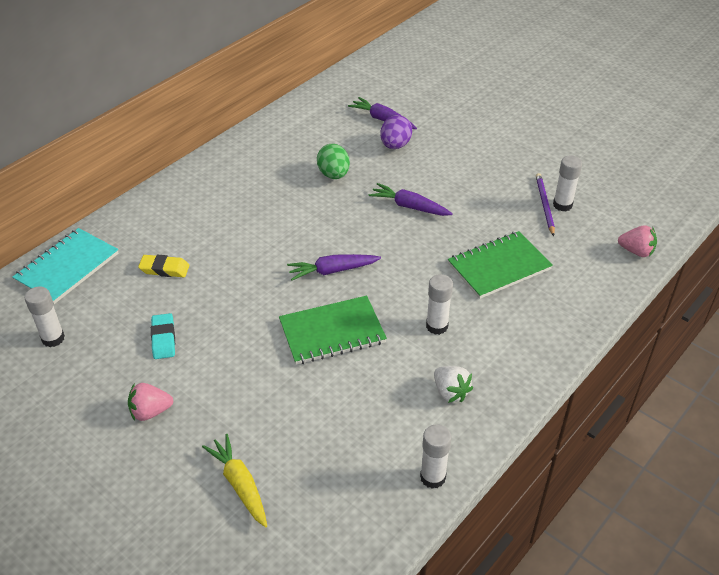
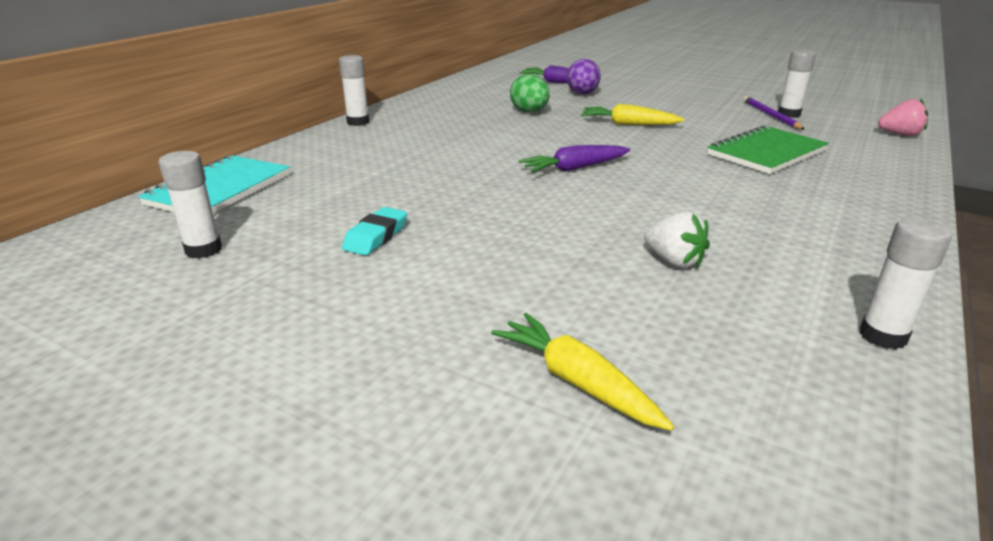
camera: 10 degrees left, 15 degrees down
(150, 411) = (381, 309): pink strawberry -> none
(163, 339) = (376, 237): turquoise eraser -> turquoise eraser turned 45 degrees clockwise
(164, 269) = (356, 182): yellow eraser -> none
(332, 332) = (610, 212): green notebook -> none
(409, 206) = (628, 124): purple carrot -> yellow carrot
(437, 326) = (739, 197): white glue stick -> white glue stick (358, 122)
(450, 392) = (814, 248): white strawberry -> white strawberry (673, 261)

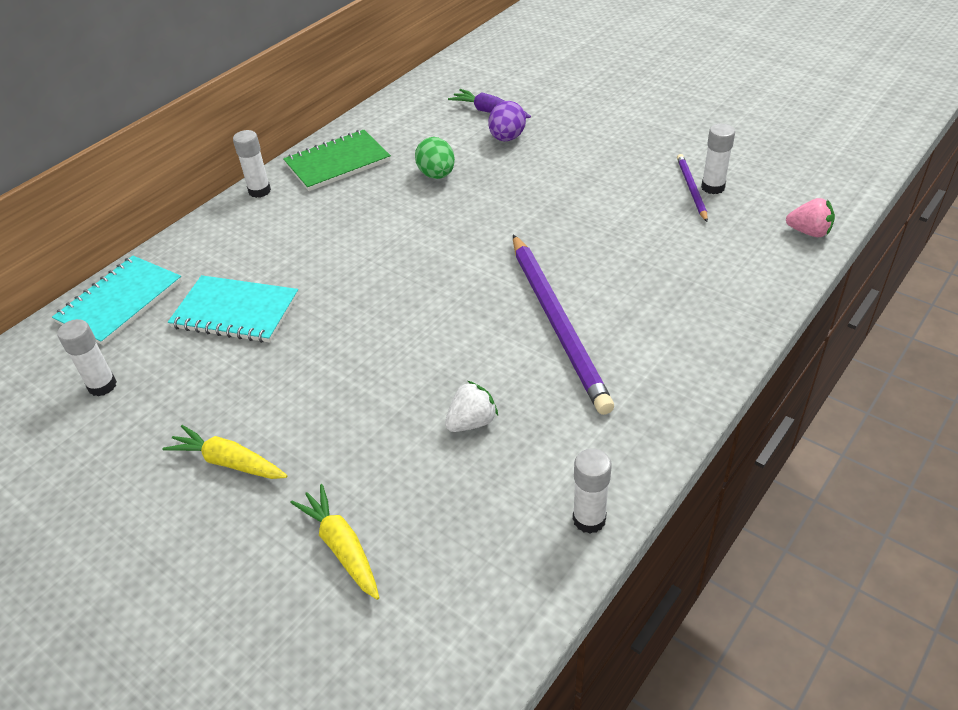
camera: 10 degrees right, 15 degrees up
(356, 192) = (235, 312): none -> turquoise notebook
(376, 237) = (239, 376): turquoise eraser -> none
(574, 168) = (443, 281): purple carrot -> none
(628, 124) = (530, 203): yellow carrot -> yellow carrot (229, 462)
(673, 261) = (471, 422): white strawberry -> white strawberry turned 90 degrees counterclockwise
(713, 190) = (557, 323): none -> purple pencil
(766, 153) = (645, 261): green notebook -> green notebook (337, 163)

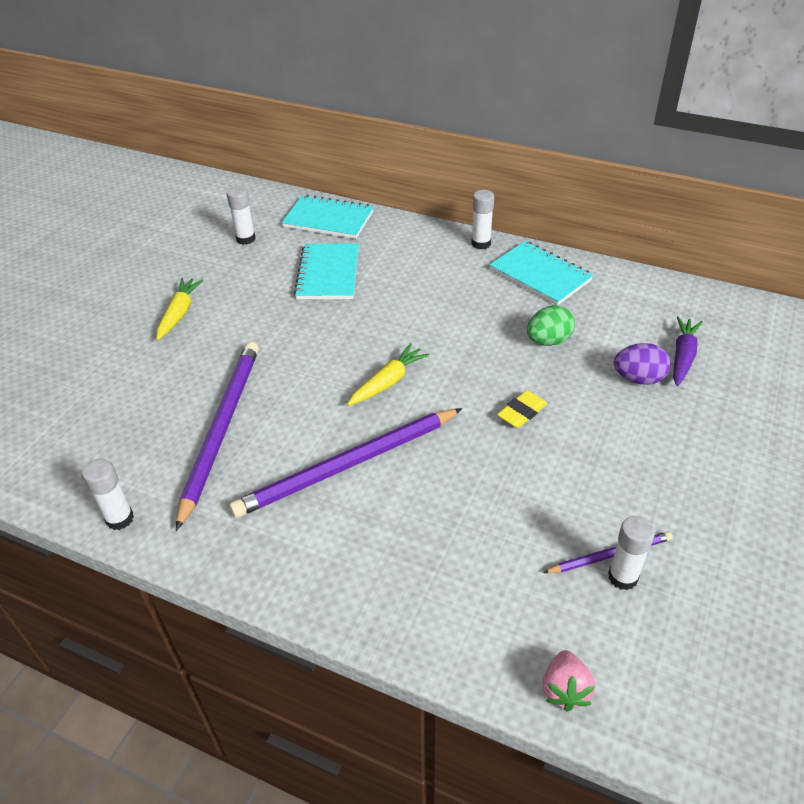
camera: 75 degrees right, 0 degrees up
(337, 163) = (540, 275): green notebook -> turquoise notebook
(341, 547) = (104, 385): yellow carrot -> yellow carrot (388, 382)
(471, 422) = (221, 429): white strawberry -> purple pencil
(524, 205) = (522, 413): none -> yellow eraser

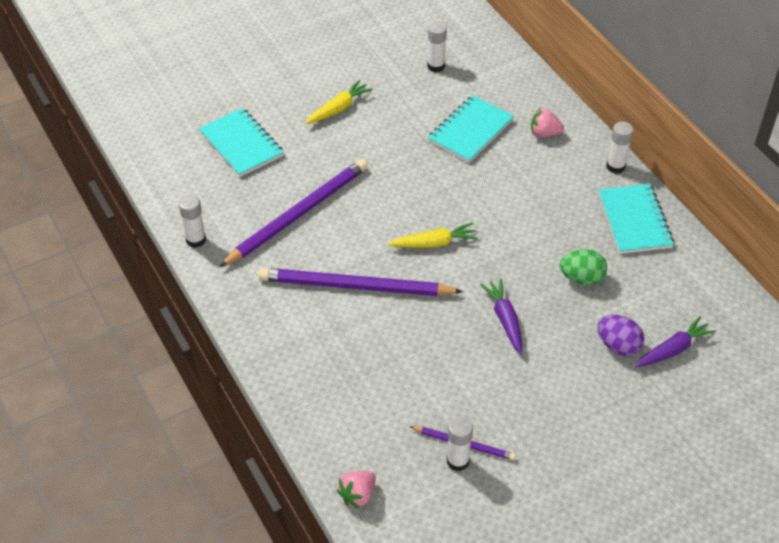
camera: 35 degrees right, 5 degrees up
(328, 219) = (514, 80): turquoise notebook -> turquoise notebook (241, 144)
(396, 246) = (544, 133): none -> pink strawberry
(522, 413) = (505, 319): yellow eraser -> purple carrot

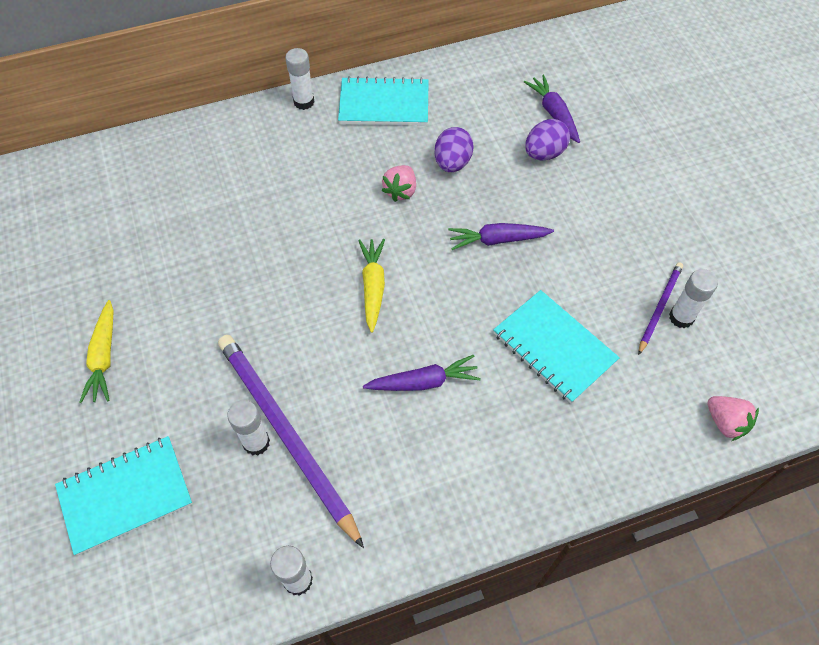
camera: 80 degrees left, 10 degrees up
(339, 108) = (104, 357): yellow carrot -> yellow carrot turned 150 degrees counterclockwise
(355, 286) = (423, 382): purple pencil -> purple carrot
(436, 66) = (73, 234): white glue stick -> white glue stick (256, 442)
(470, 131) = (202, 218): turquoise notebook -> turquoise notebook (554, 347)
(544, 133) = (232, 150): pink strawberry -> pink strawberry (400, 191)
(581, 278) = (452, 163): green egg -> purple egg

